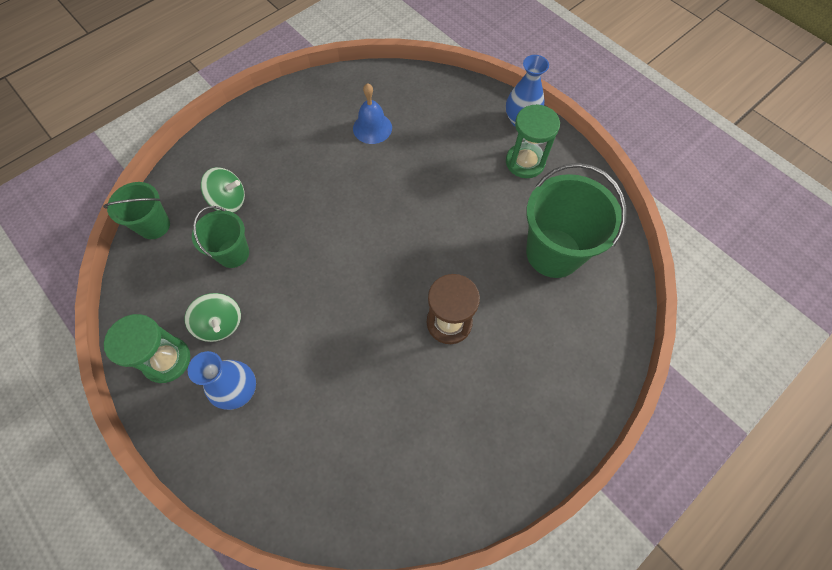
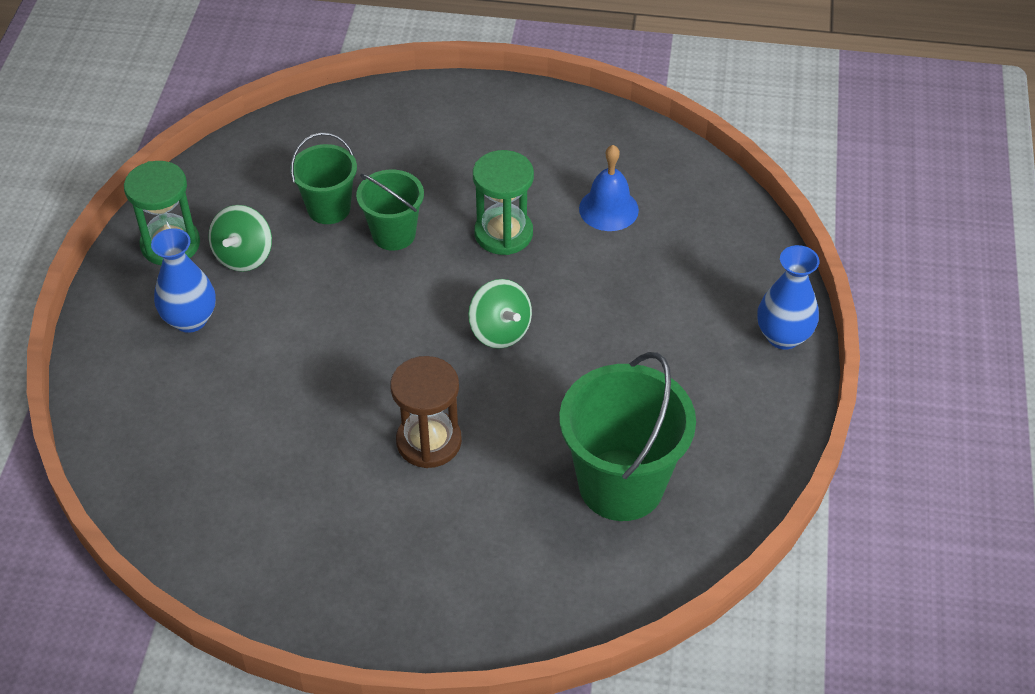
camera: 50 degrees right, 15 degrees down
(154, 225) = (298, 128): green bucket -> green bucket (393, 234)
(229, 201) = (385, 161): green spinning top -> green spinning top (500, 331)
(525, 162) = (723, 379): green hourglass -> green hourglass (503, 233)

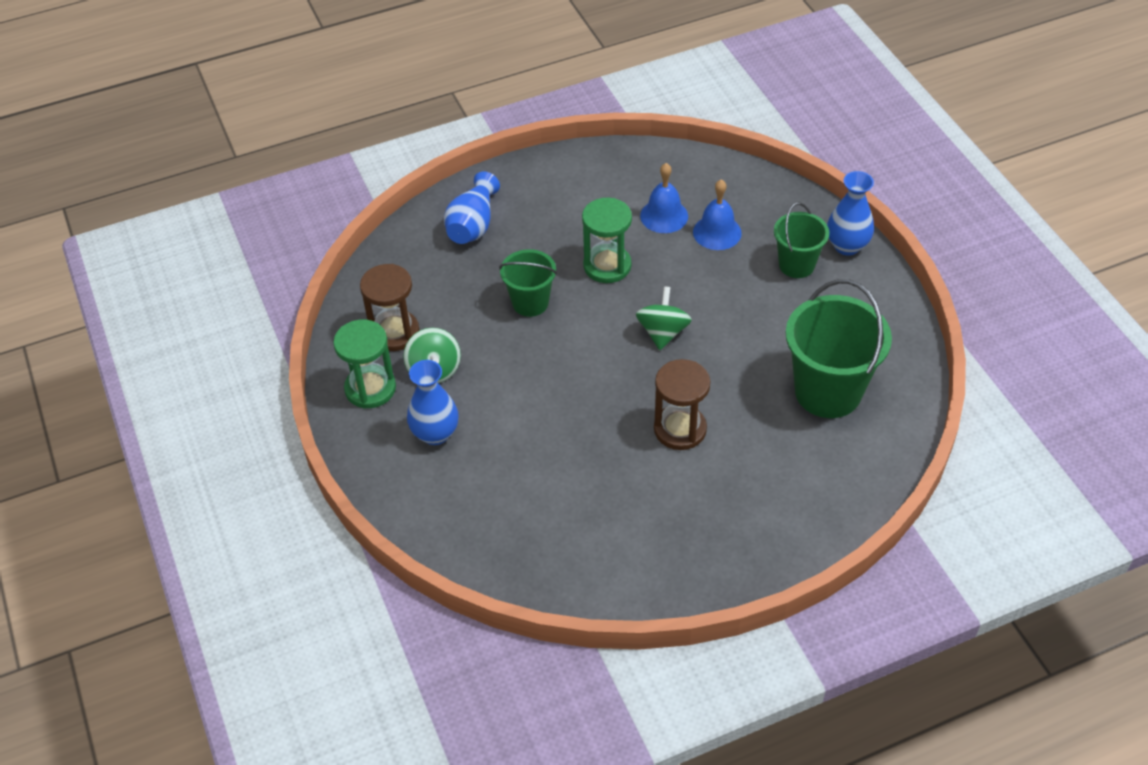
camera: 30 degrees left, 0 degrees up
(240, 200) = (394, 332): none -> brown hourglass
(329, 208) = (467, 307): green bucket -> green bucket (796, 265)
(406, 129) = (473, 225): none -> blue vase
(500, 331) = (663, 332): green spinning top -> green spinning top turned 105 degrees counterclockwise
(650, 253) = (717, 232): none -> blue bell

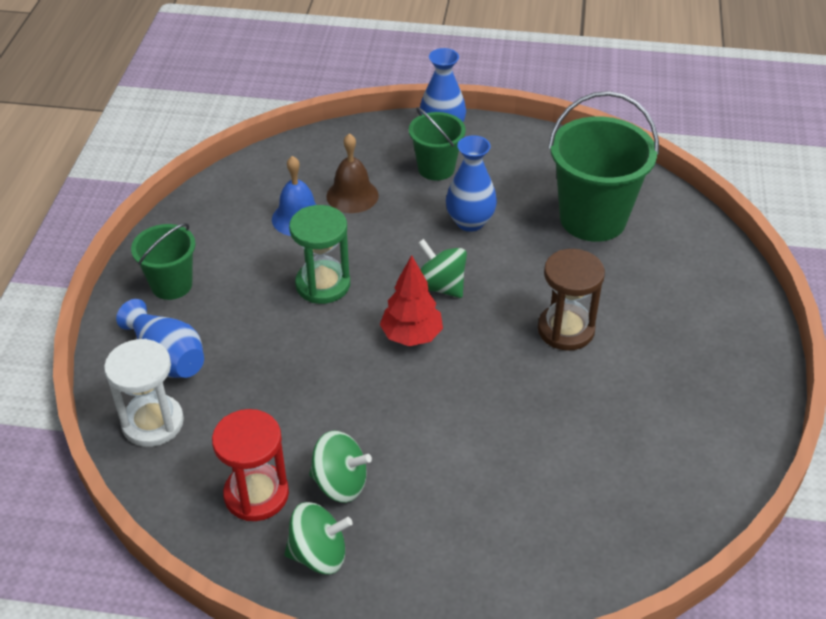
camera: 60 degrees left, 5 degrees down
(370, 388) = (319, 554): green hourglass -> green spinning top
(394, 332) = (256, 494): brown hourglass -> red hourglass
(414, 250) = (153, 423): none -> white hourglass
(435, 433) = (430, 522): blue vase -> blue vase (470, 222)
(530, 303) = (317, 362): green bucket -> green bucket (171, 285)
(597, 341) = (411, 336): none -> red tree
(717, 232) = (352, 195): blue bell -> brown bell

